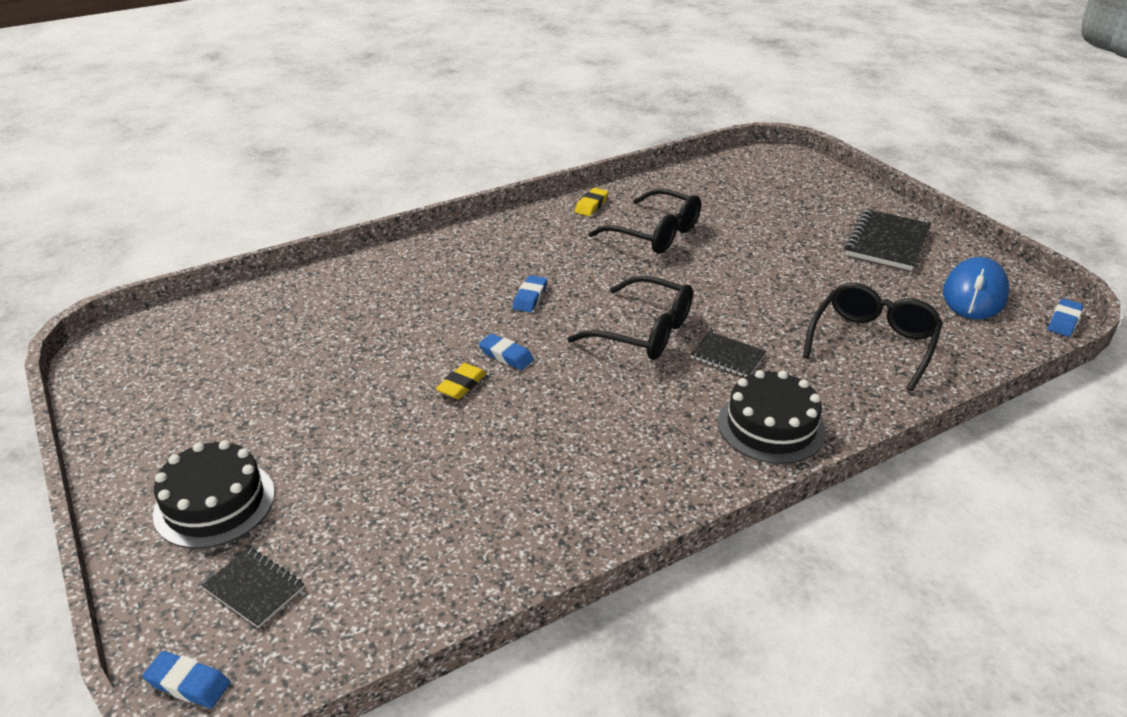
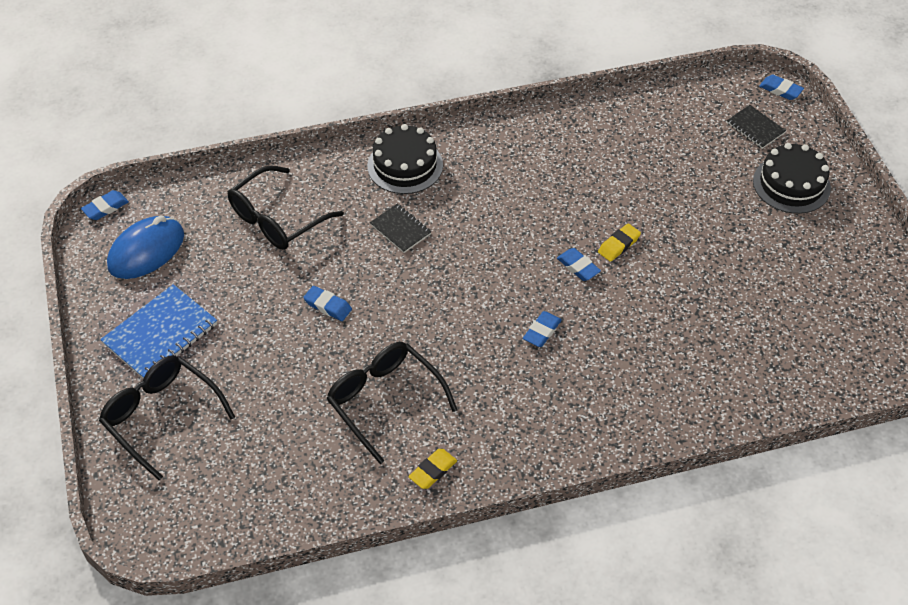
camera: 165 degrees left, 15 degrees up
(643, 332) = (456, 269): black glasses -> black glasses (162, 417)
(754, 283) = (328, 306): none -> blue eraser
(887, 242) = (160, 334): black notebook -> blue notebook

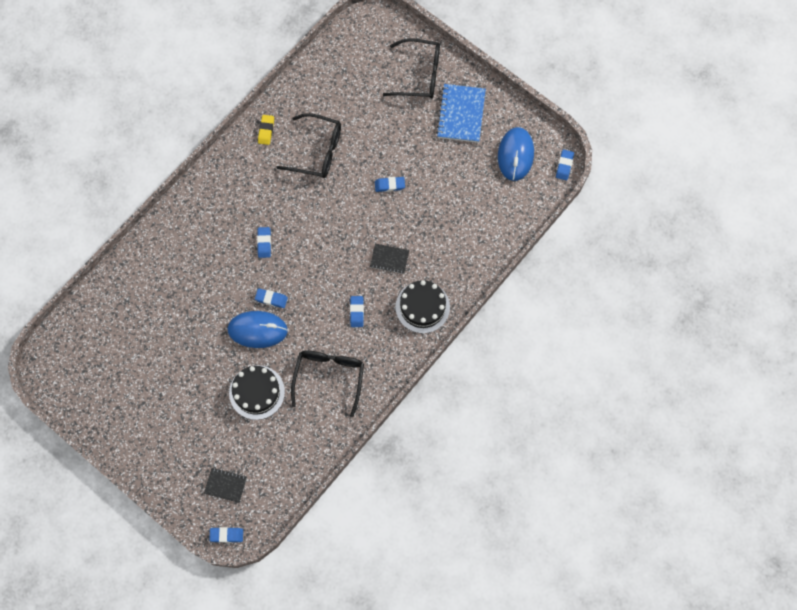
camera: 145 degrees right, 20 degrees up
(278, 219) = (463, 221): black glasses -> black glasses (329, 378)
(484, 200) = (357, 312): none -> blue eraser
(618, 245) = (257, 330): yellow eraser -> blue mouse
(791, 184) = (179, 448): black cake -> black cake (257, 392)

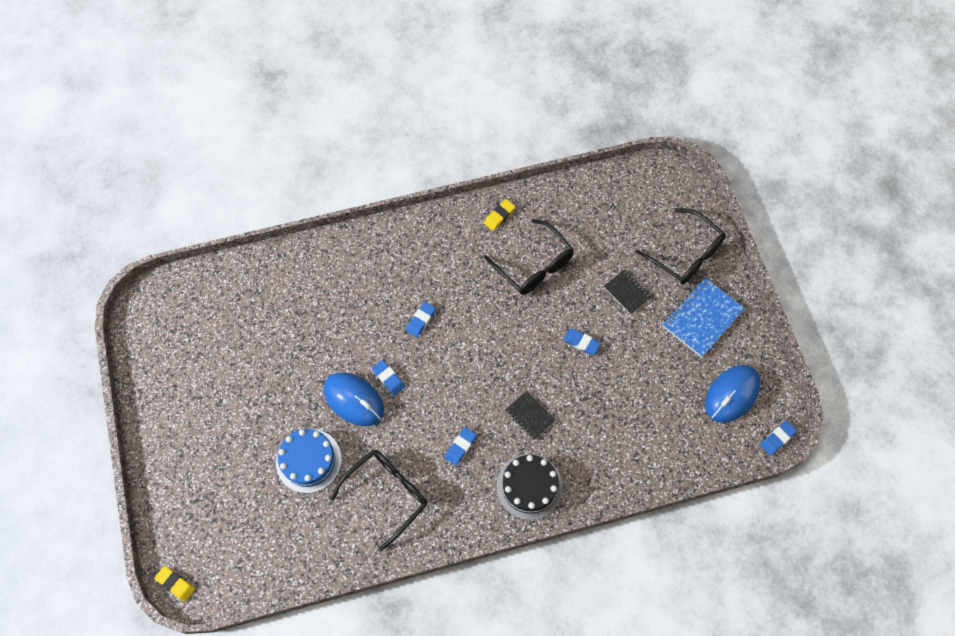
camera: 35 degrees right, 5 degrees down
(225, 485) = (212, 532): black notebook -> black notebook (627, 292)
(226, 535) = (175, 584): blue eraser -> yellow eraser
(257, 392) = (308, 460): black cake -> blue cake

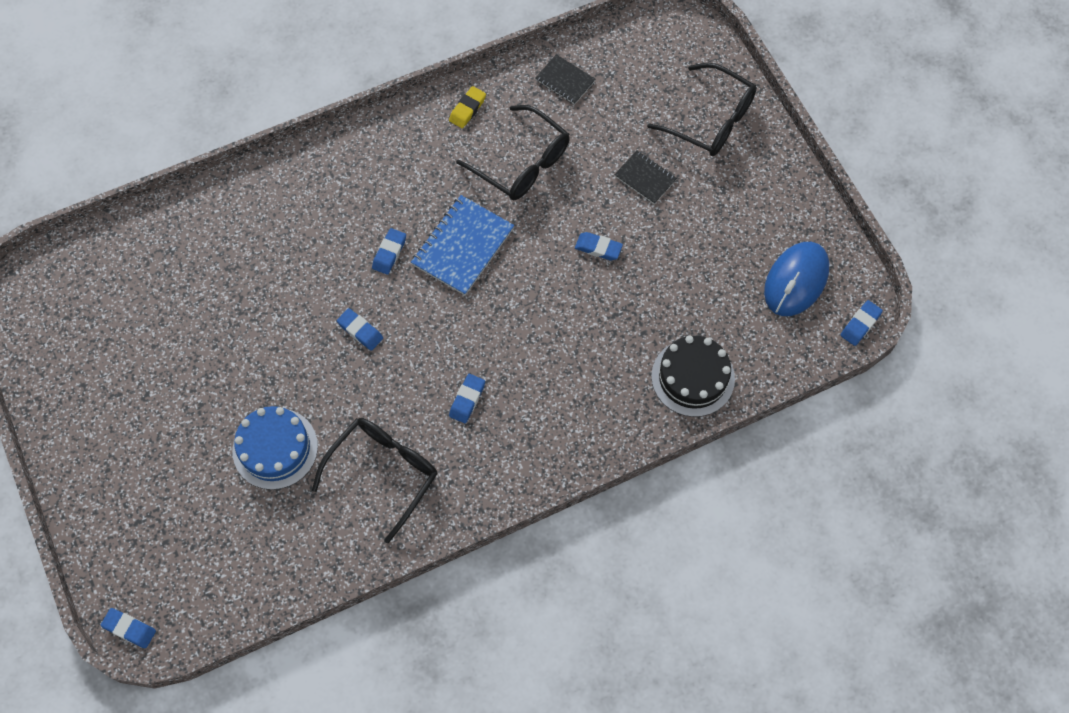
camera: 10 degrees left, 0 degrees up
(175, 584) = (129, 629): yellow eraser -> blue eraser
(354, 400) = (320, 364): blue mouse -> none
(529, 486) = (562, 433): black cake -> black cake (693, 377)
(530, 416) = (548, 347): black notebook -> black notebook (565, 81)
(702, 318) = (744, 194): blue notebook -> blue notebook (462, 246)

